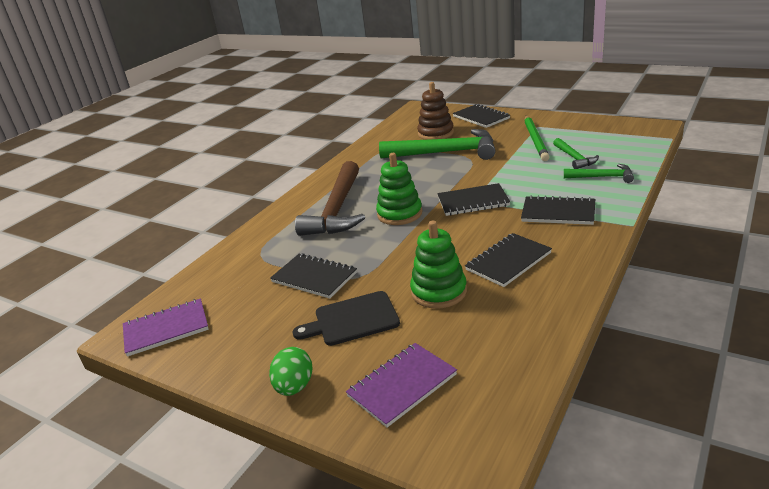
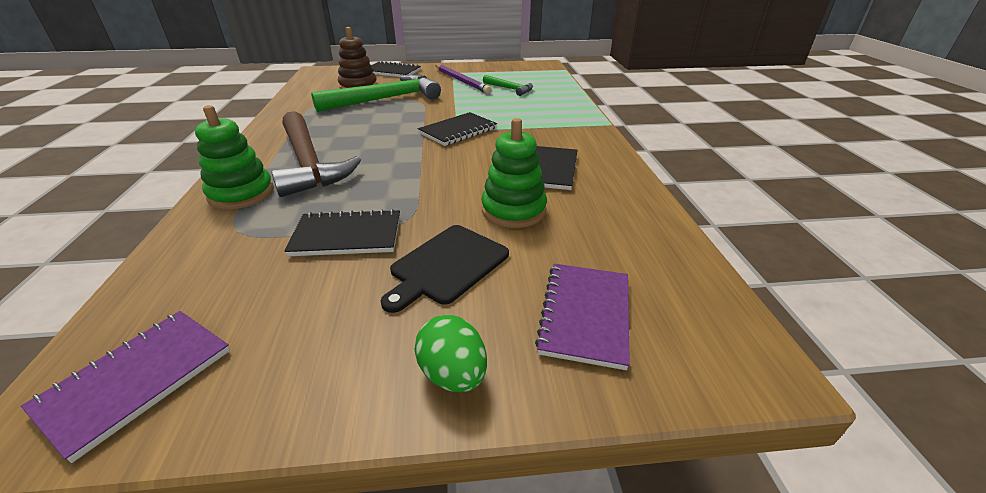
camera: 40 degrees left, 5 degrees up
(399, 214) = (391, 153): green stacking toy -> green stacking toy (241, 194)
(535, 140) = (461, 81): green pencil -> purple pencil
(558, 212) = (544, 126): black notebook -> none
(602, 177) = (547, 98): green hammer -> none

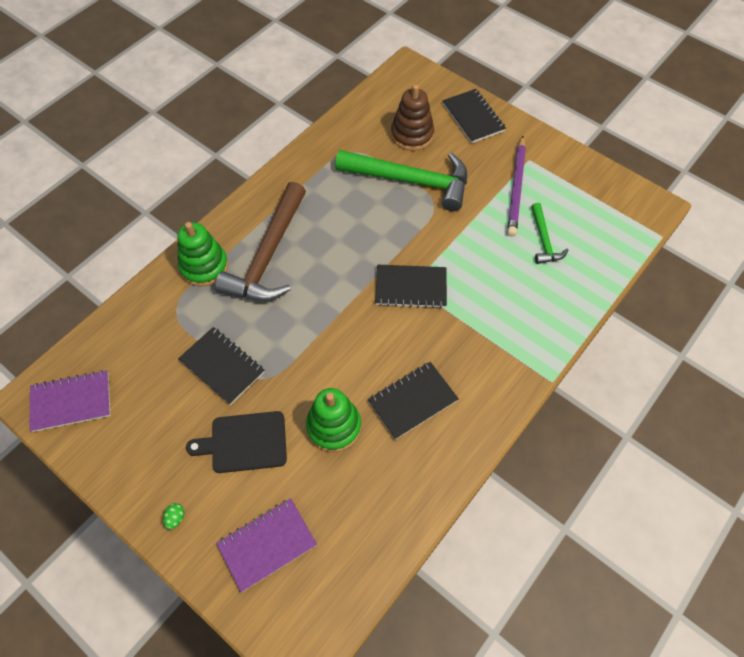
camera: 45 degrees right, 25 degrees up
(453, 374) = (176, 518): green egg -> green egg, size x0.52

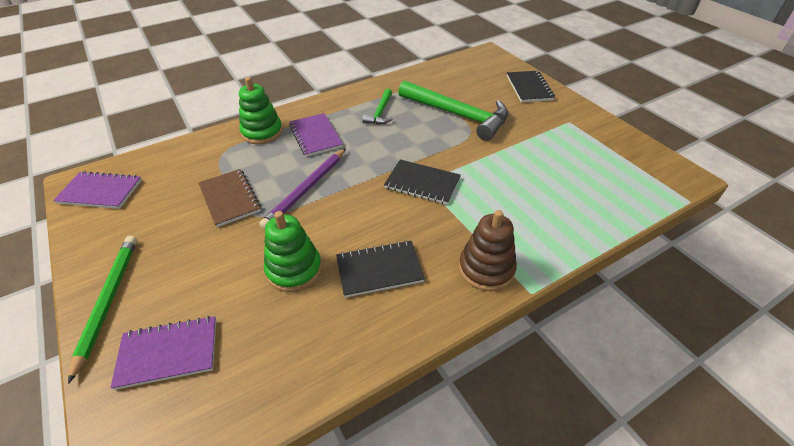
camera: 20 degrees right, 15 degrees down
(176, 518) = (108, 301): green egg -> green pencil
(222, 366) = (229, 198): black notebook -> brown notebook
(244, 442) = (209, 259): black cutting board -> none
(268, 255) = (315, 136): brown hammer -> purple notebook
(412, 135) = (472, 89): brown stacking toy -> brown stacking toy (486, 269)
(516, 188) = (550, 137): purple pencil -> purple pencil (306, 189)
(544, 240) = (563, 178): green hammer -> green hammer (380, 112)

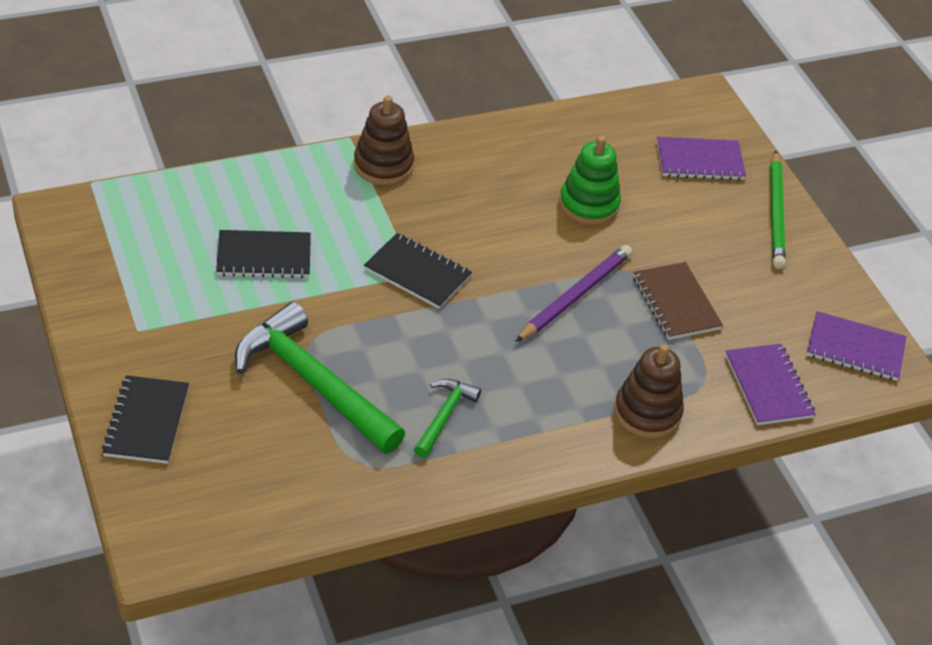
camera: 175 degrees left, 0 degrees up
(262, 132) = (647, 412): green stacking toy -> brown stacking toy
(315, 136) = (559, 386): purple notebook -> purple notebook (768, 386)
(379, 270) = (497, 186): black notebook -> black notebook (264, 256)

